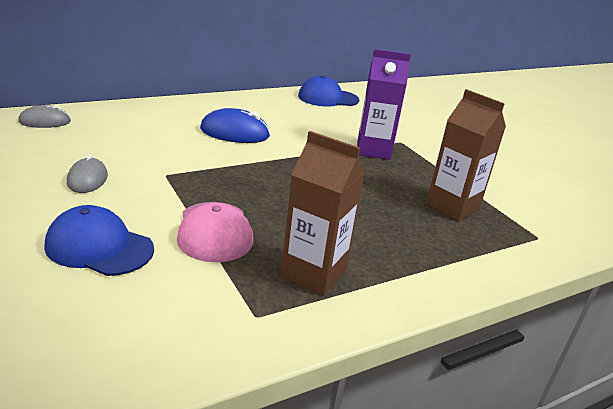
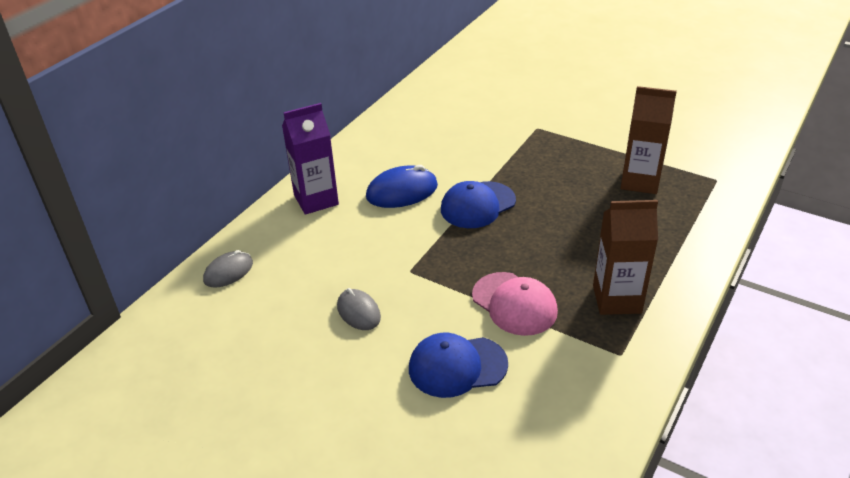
camera: 25 degrees left, 10 degrees up
(328, 98) = (424, 102): blue cap -> blue cap (477, 205)
(373, 150) = (528, 150): purple carton -> purple carton (316, 200)

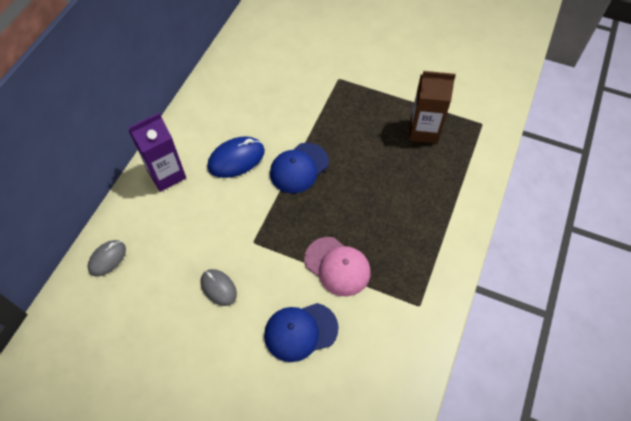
camera: 10 degrees left, 20 degrees up
(617, 299) = (413, 253): brown carton -> none

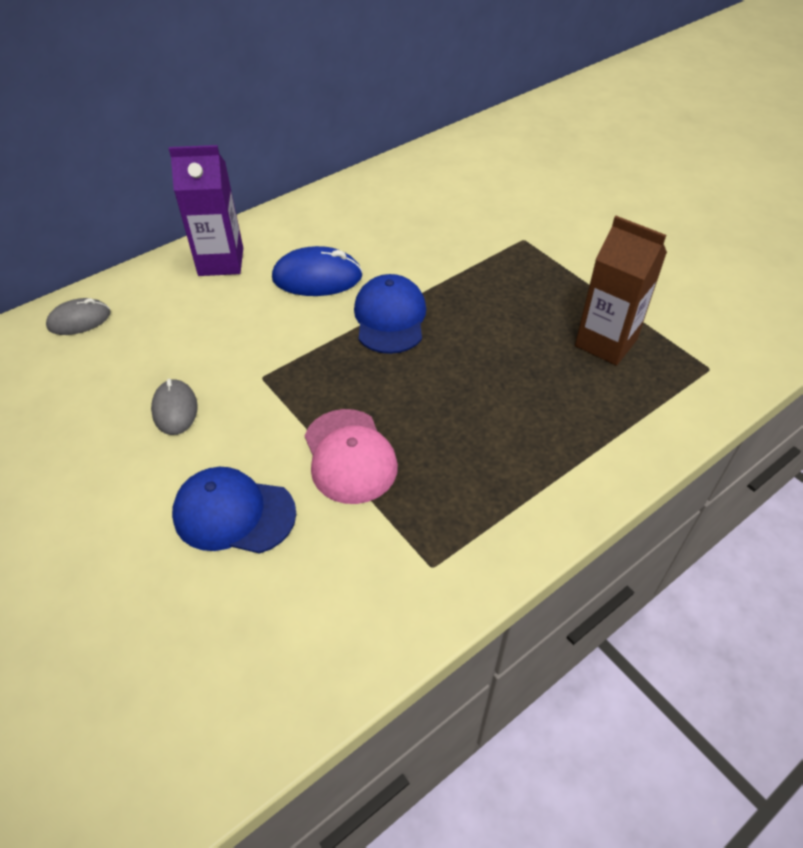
camera: 30 degrees right, 10 degrees down
(299, 168) = (390, 318): blue cap -> blue cap turned 105 degrees clockwise

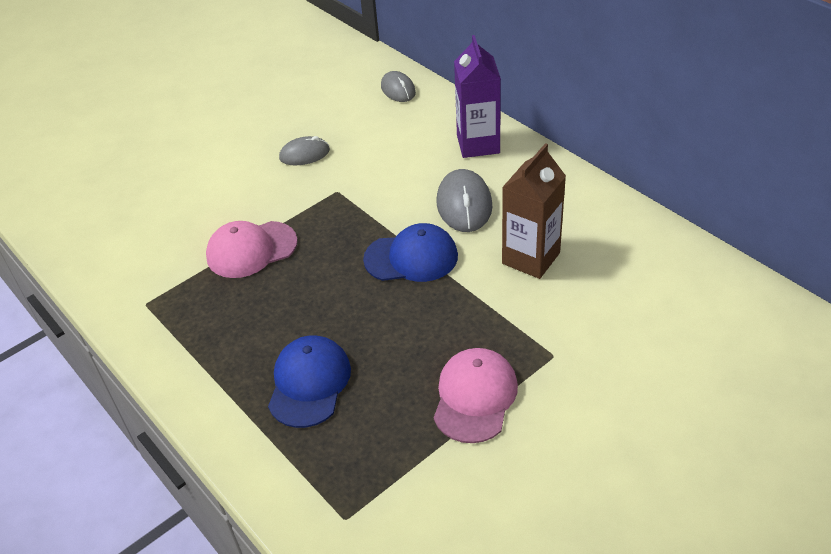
camera: 90 degrees right, 5 degrees down
(234, 513) = (207, 199): blue cap -> blue cap (309, 383)
(317, 277) = (464, 204): blue mouse -> grey mouse
(571, 285) = (475, 397): none -> pink cap
(606, 342) = (383, 424): brown carton -> brown carton (531, 258)

